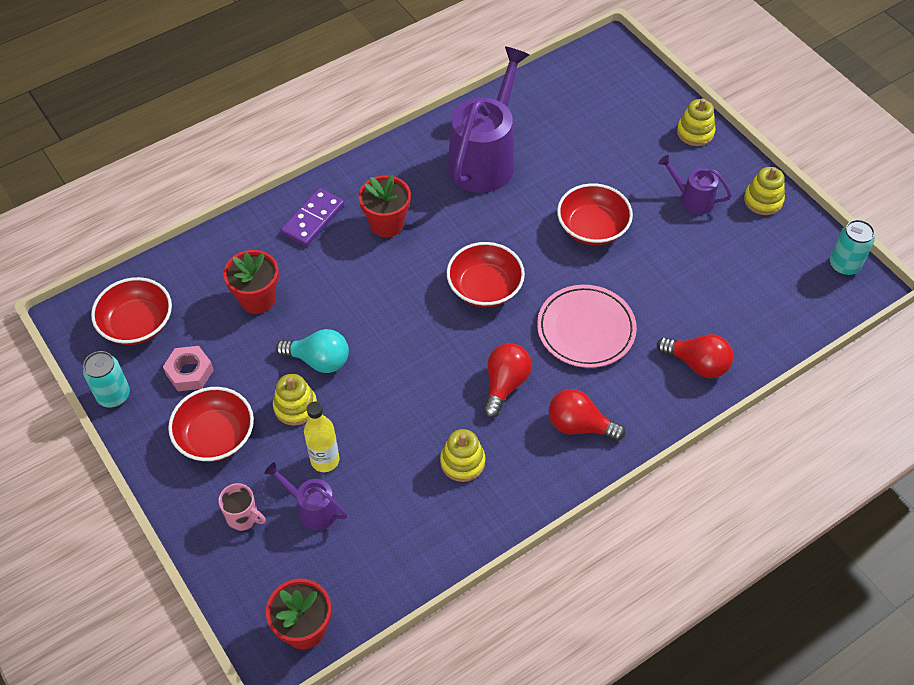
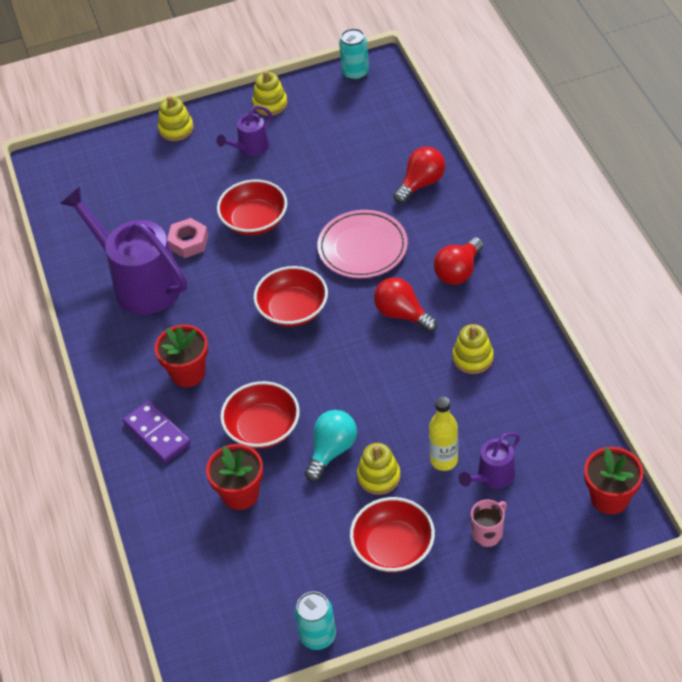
camera: 70 degrees left, 5 degrees down
(137, 324) = (234, 607): red bowl -> red bowl (262, 428)
(189, 372) = (310, 563): pink nut -> pink nut (188, 242)

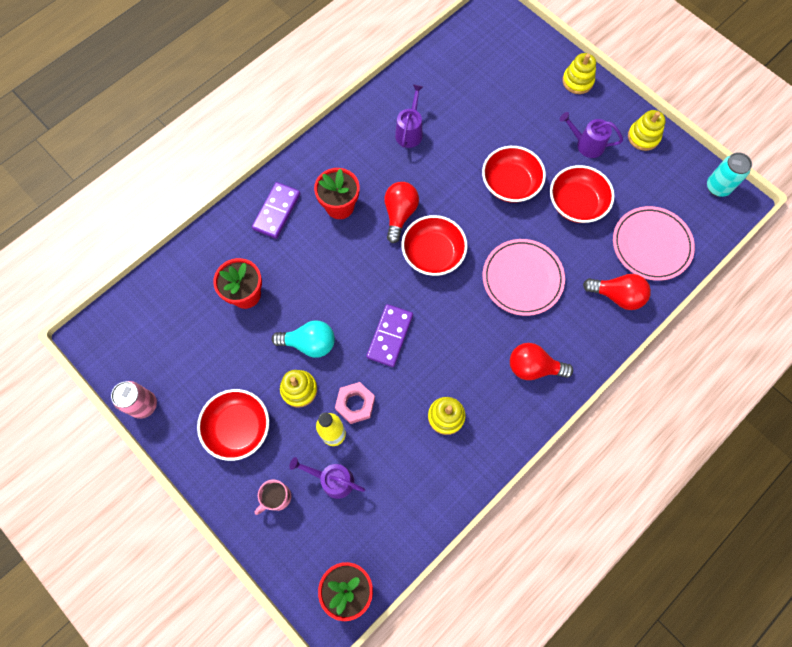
camera: 60 degrees right, 20 degrees up
(139, 282) = (410, 131): purple watering can -> purple watering can, size x0.49
(188, 242) = (465, 146): pink nut -> pink nut (355, 404)
(262, 428) = (310, 283): red bowl -> red bowl (576, 203)
(318, 636) = (144, 405): turquoise can -> pink can
(363, 377) = (389, 336): none -> purple domino
(384, 140) = (651, 245): none -> pink plate
(402, 314) = (466, 340): red light bulb -> red light bulb (399, 214)
(488, 533) = (277, 497): pink mug -> pink mug turned 120 degrees clockwise

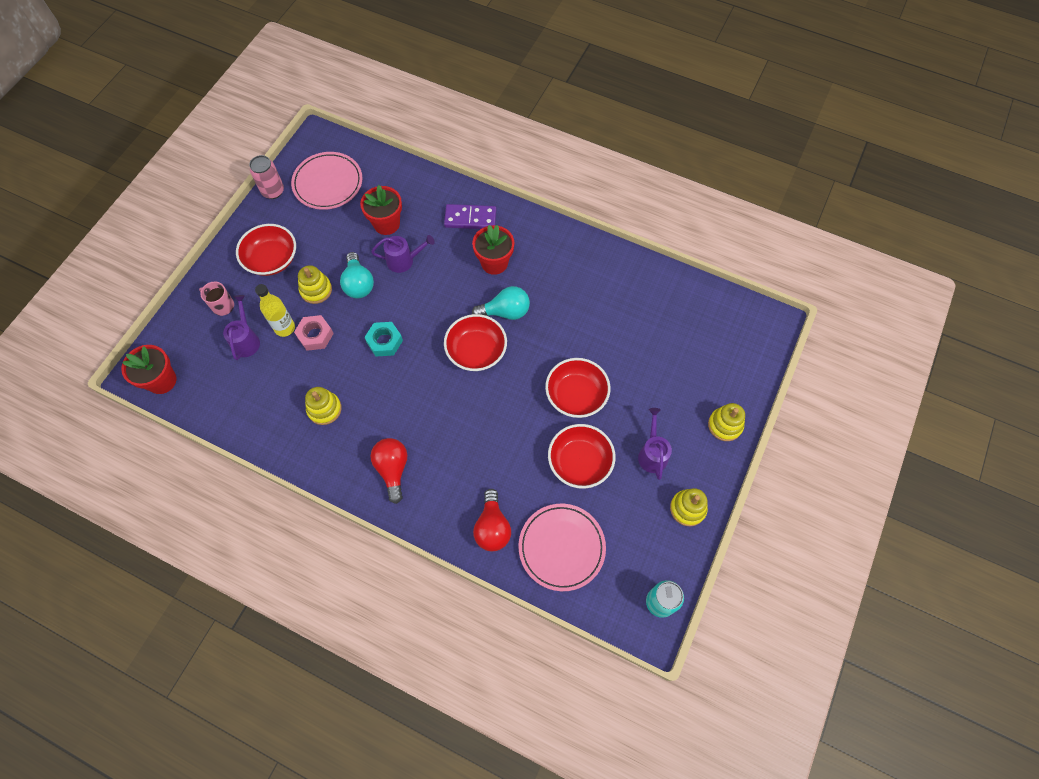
camera: 70 degrees right, 5 degrees down
(389, 336) = (384, 341): purple domino -> turquoise nut
(399, 214) = (505, 312): red light bulb -> turquoise light bulb
(410, 131) = (595, 293): purple watering can -> purple watering can (404, 260)
(522, 278) = (479, 434): pink plate -> pink plate (328, 183)

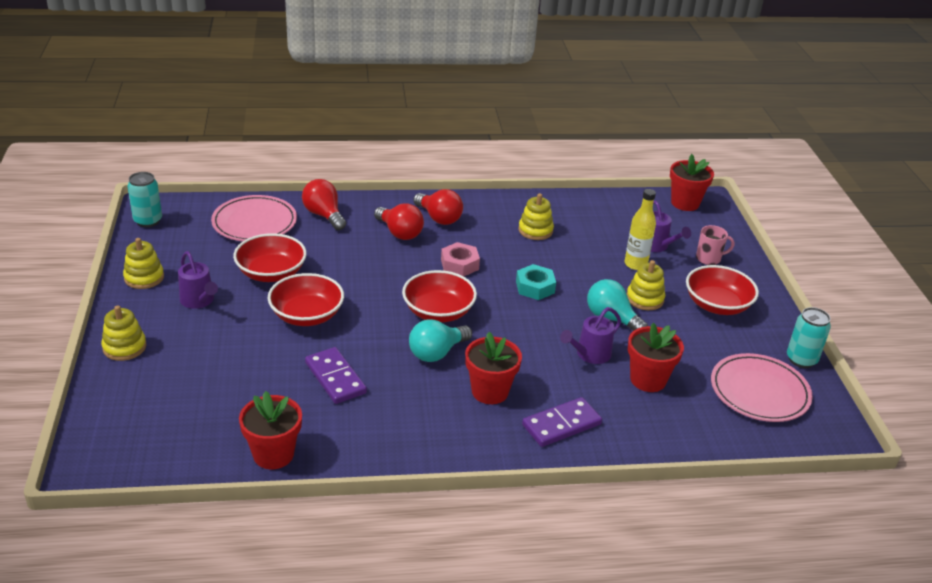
camera: 145 degrees right, 30 degrees down
(273, 191) = (801, 359): pink can -> turquoise can
(315, 335) = (602, 269): pink nut -> pink nut (459, 264)
(441, 465) = (399, 233): none -> red light bulb
(587, 322) = (335, 378): none -> purple domino
(657, 279) = (273, 454): none -> red flower pot

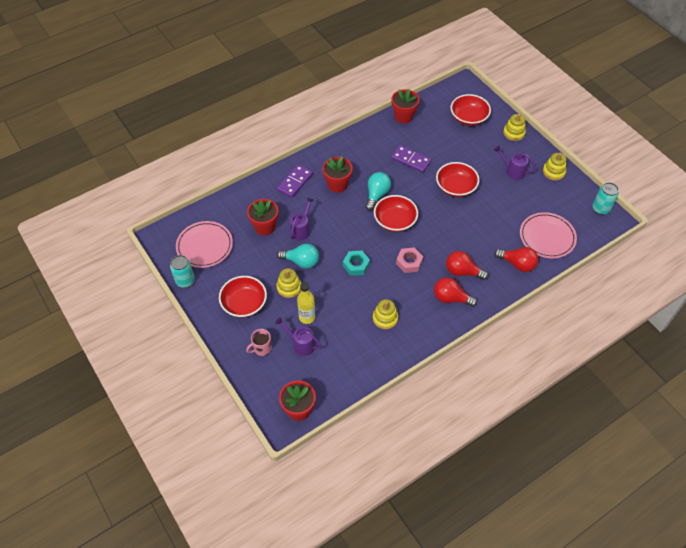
camera: 155 degrees right, 20 degrees up
(271, 273) = (499, 205): red bowl -> red bowl (468, 118)

